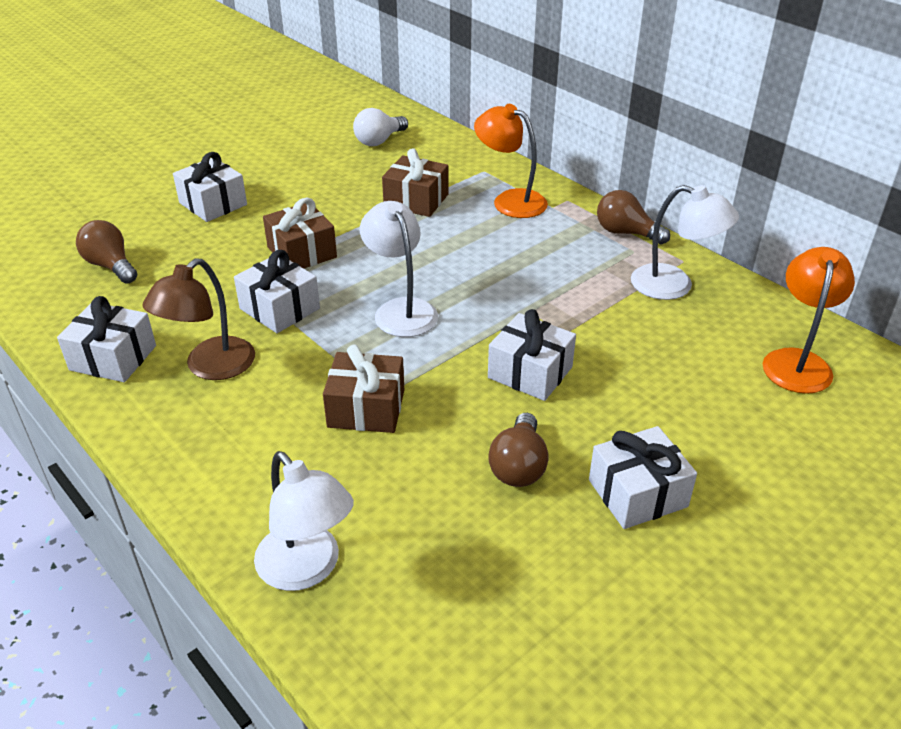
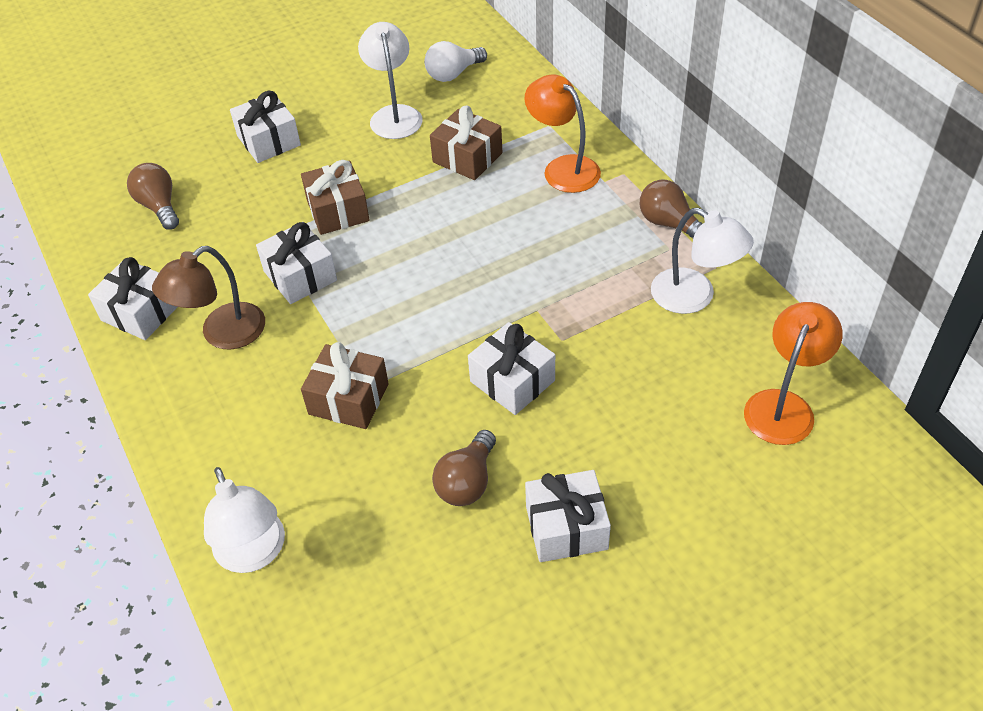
camera: 15 degrees right, 10 degrees up
(401, 310) = (412, 291): white lamp -> white lamp (394, 115)

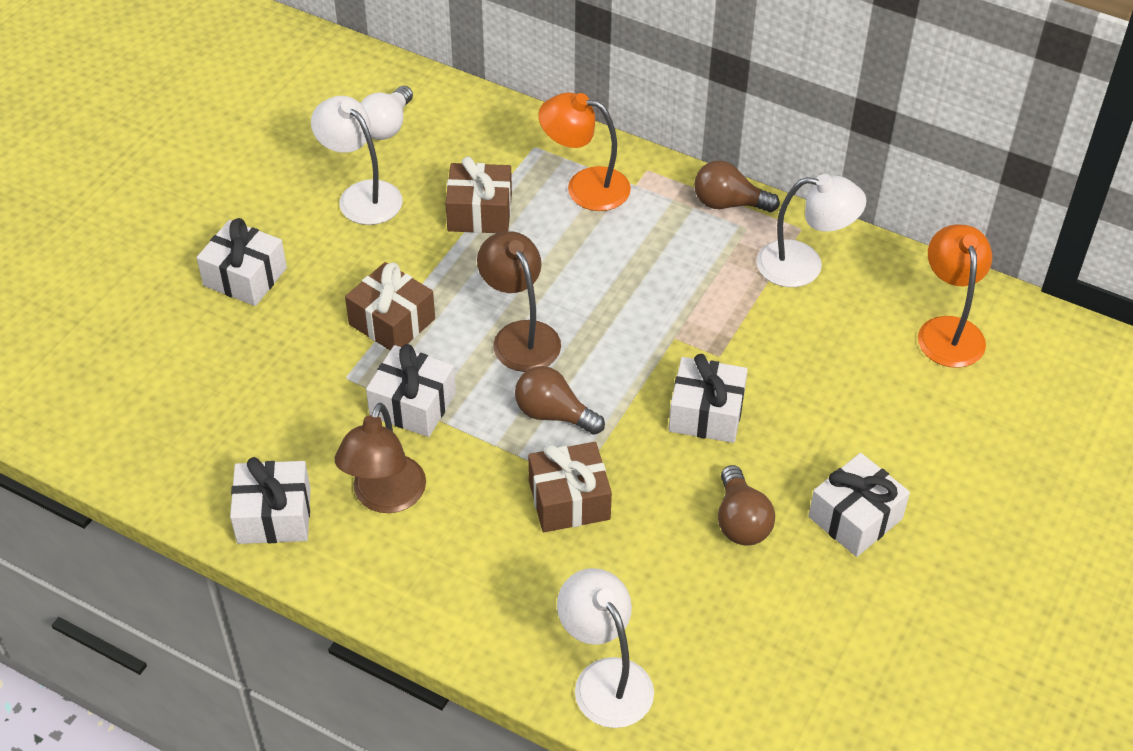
camera: 35 degrees left, 0 degrees up
(159, 206) = (185, 398): brown light bulb -> brown light bulb (553, 414)
(254, 554) = (605, 678): white lamp -> white lamp turned 150 degrees counterclockwise
(419, 258) = (520, 336): none -> brown lamp

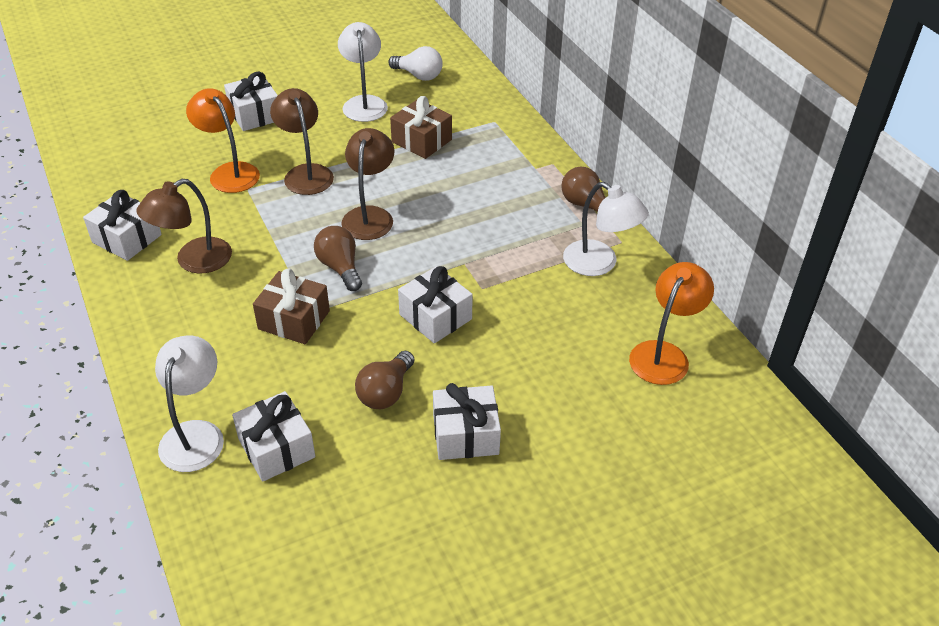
camera: 35 degrees right, 5 degrees down
(387, 126) = (419, 75): white light bulb -> white light bulb turned 120 degrees counterclockwise
(392, 321) = (306, 173): brown gift -> brown lamp
(413, 404) = (266, 221): white gift -> white gift (276, 448)
(585, 186) = (502, 155): orange lamp -> orange lamp (229, 172)

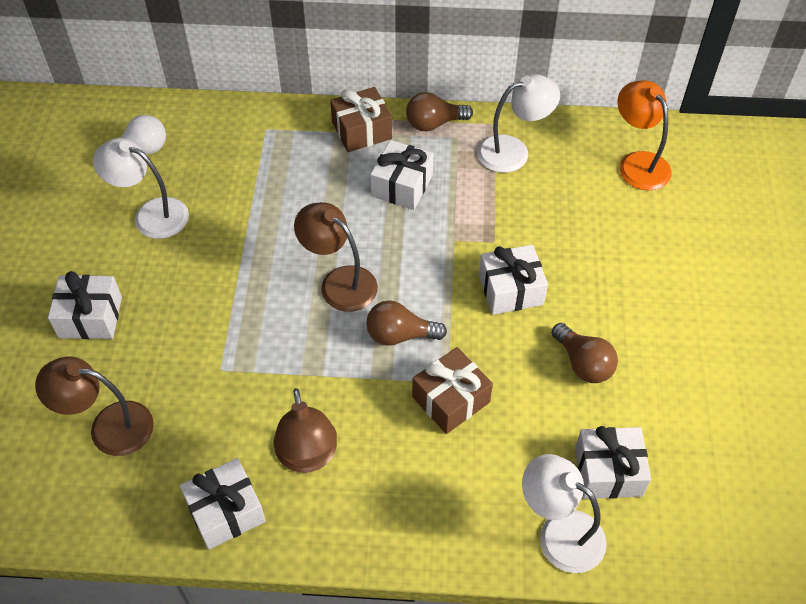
camera: 60 degrees left, 10 degrees up
(229, 172) = (179, 376): orange lamp -> none
(306, 173) = (233, 309): brown lamp -> brown lamp (108, 427)
(421, 141) = (253, 195): brown gift -> brown gift (361, 130)
(465, 435) = (659, 327): white gift -> white gift (402, 185)

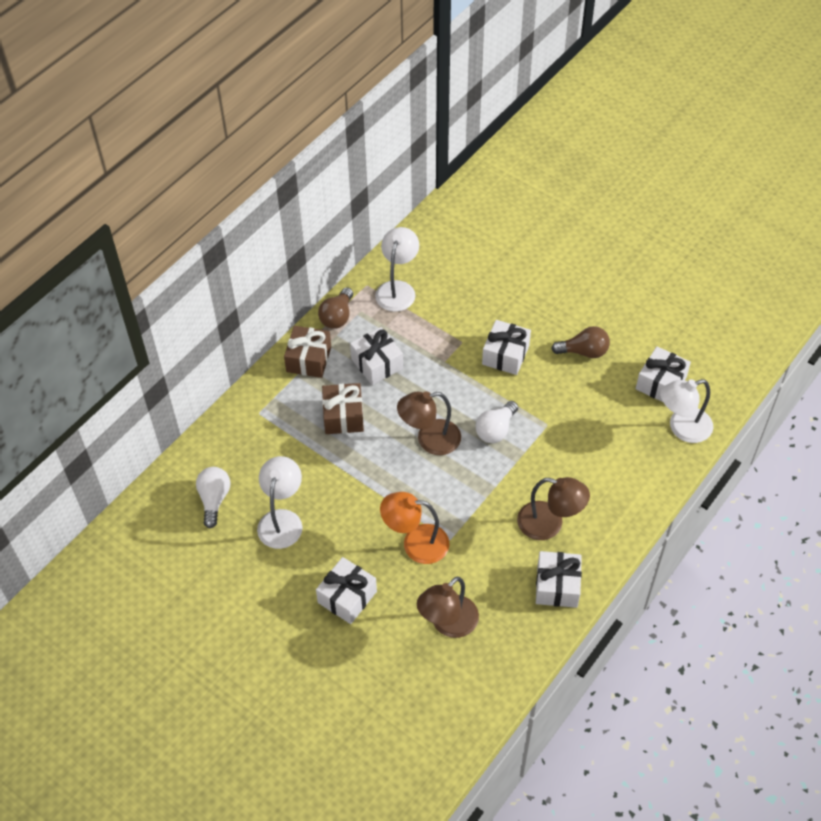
camera: 55 degrees left, 0 degrees up
(151, 214) = (282, 520): white lamp -> white lamp turned 135 degrees clockwise
(400, 335) = (496, 430): brown light bulb -> white light bulb
(451, 399) = (561, 430): brown gift -> brown gift (343, 416)
(638, 163) = (460, 234): orange lamp -> orange lamp (416, 543)

